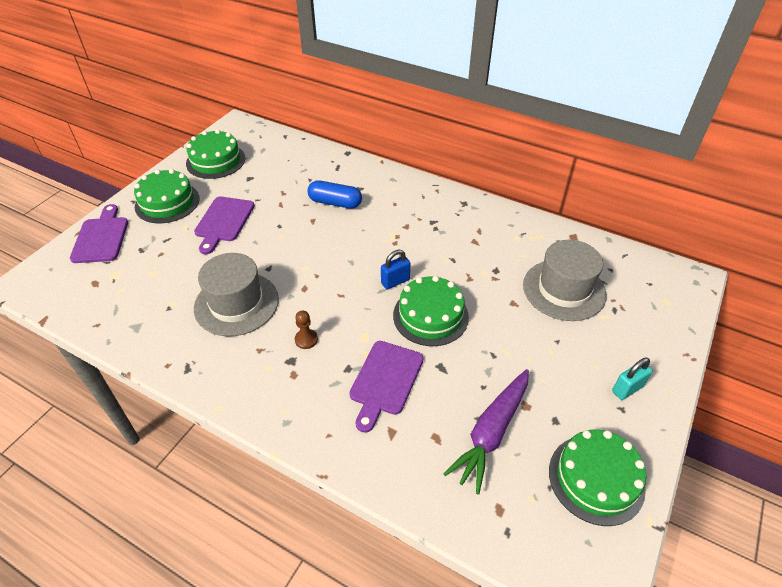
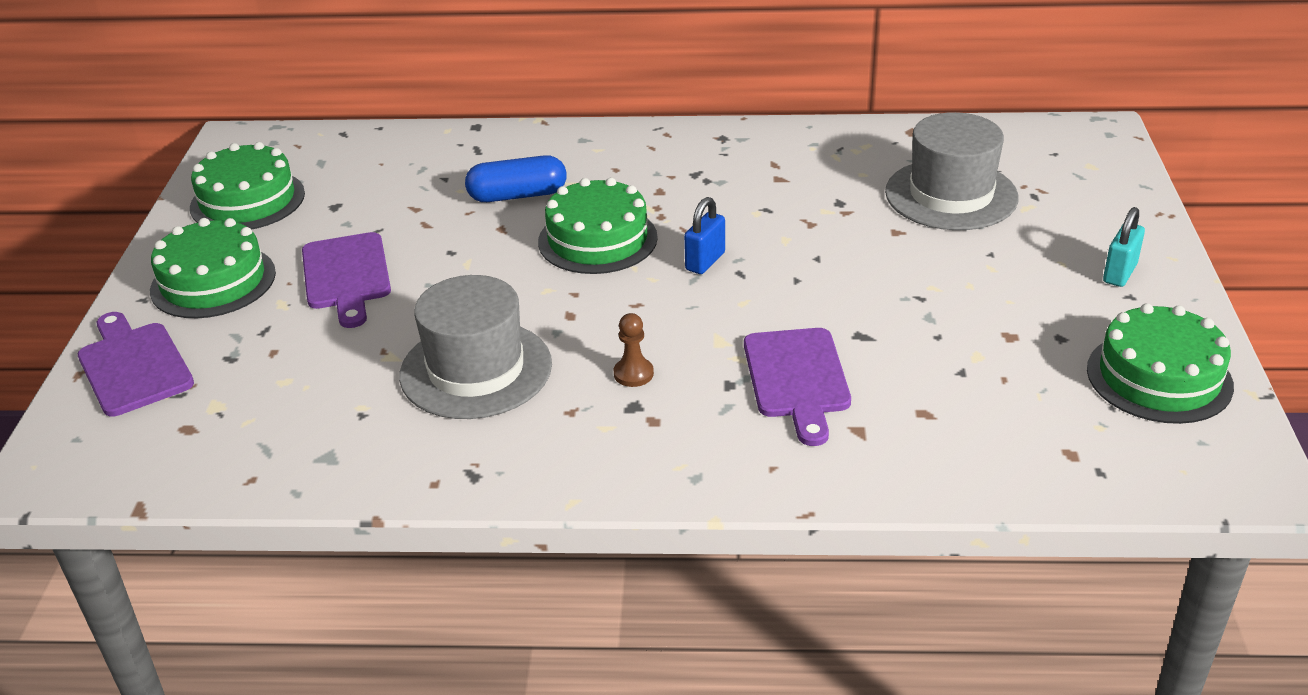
camera: 25 degrees left, 10 degrees down
(430, 316) = (794, 284): green cake -> green cake (597, 239)
(491, 432) = (992, 380): purple carrot -> none

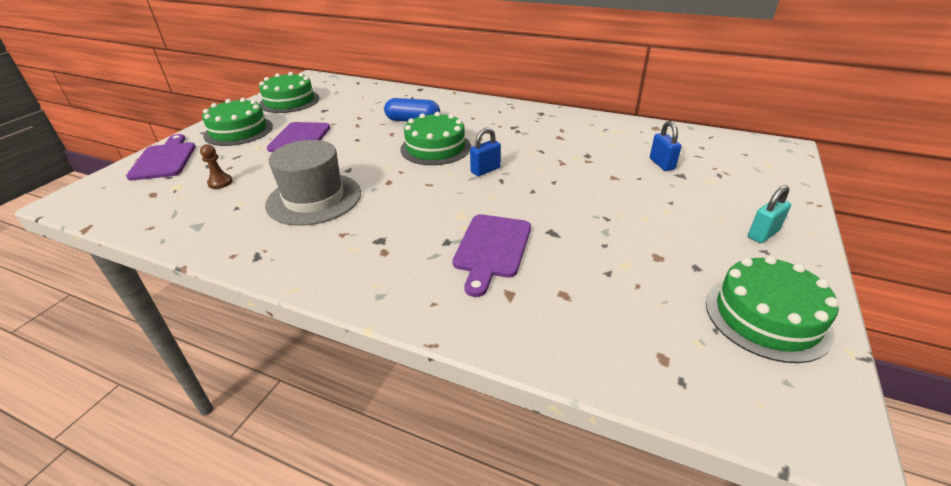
camera: 20 degrees right, 0 degrees up
(633, 374) = (395, 221): brown pawn -> brown pawn (220, 182)
(951, 195) = (661, 164): grey hat -> blue padlock

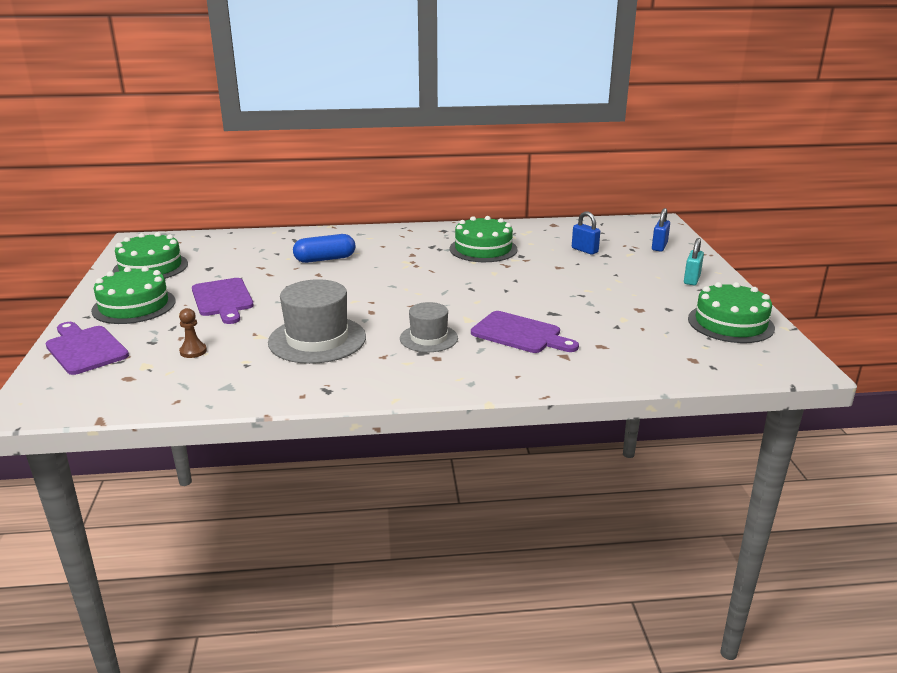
camera: 30 degrees left, 10 degrees down
(402, 226) = (428, 338): none -> grey hat
(435, 148) = (380, 277): green cake -> green cake (483, 249)
(485, 170) = (448, 284): blue padlock -> blue padlock (659, 247)
(492, 249) = (520, 334): purple cutting board -> purple cutting board turned 45 degrees counterclockwise

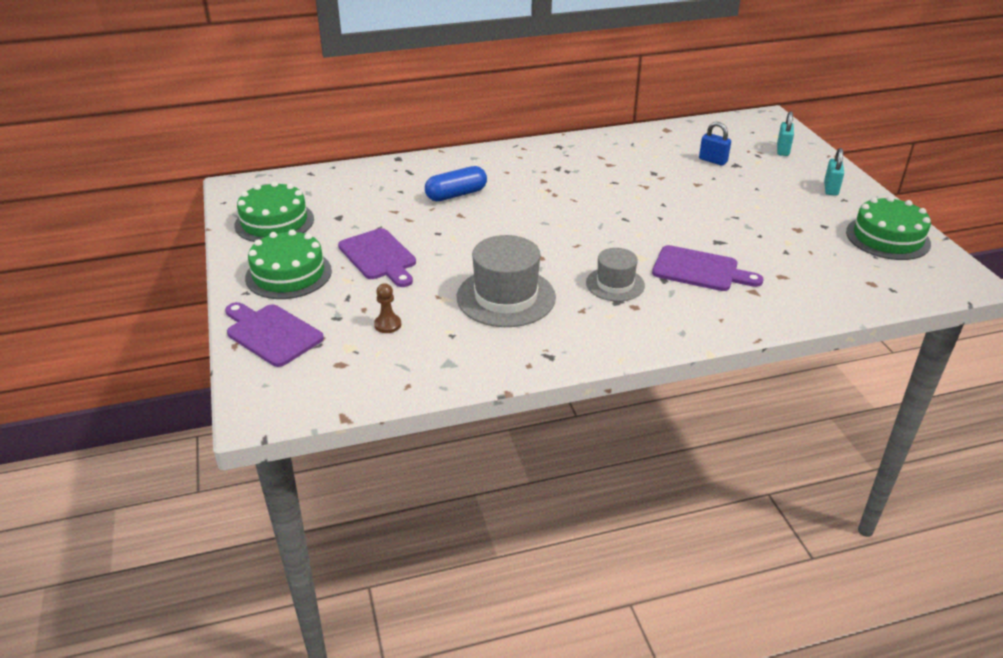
camera: 10 degrees left, 10 degrees up
(483, 249) = (611, 167): green cake -> none
(659, 247) = (782, 150): blue padlock -> turquoise padlock

